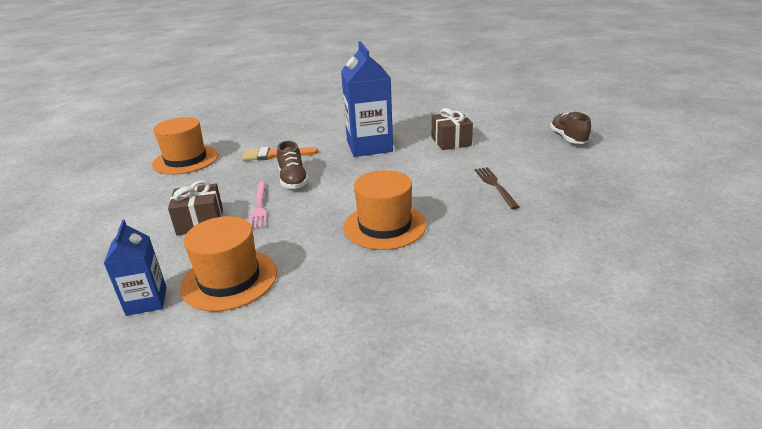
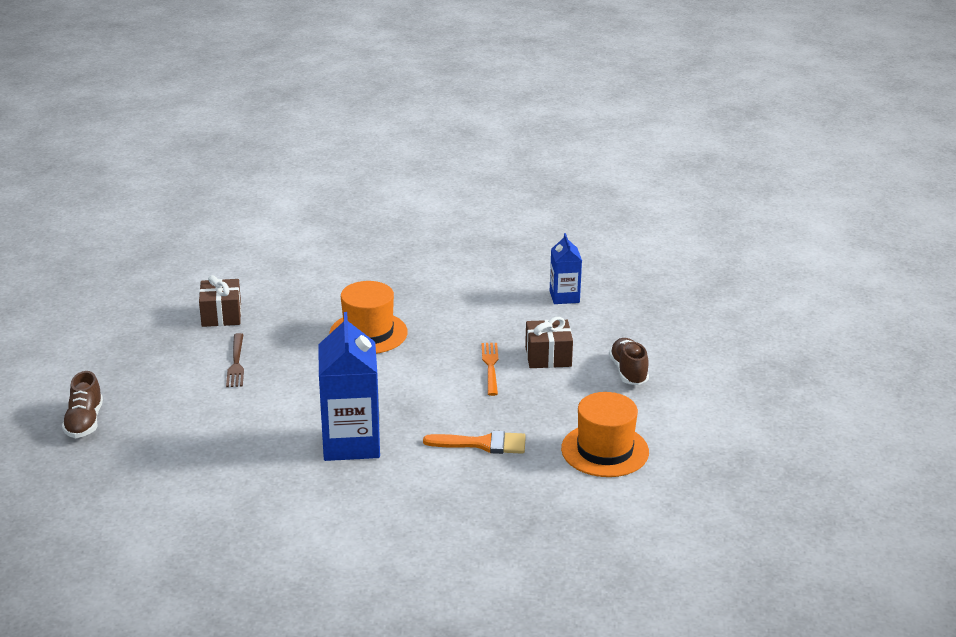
camera: 175 degrees left, 0 degrees up
(229, 279) = (504, 304): orange hat -> none
(259, 207) = (490, 366): pink fork -> orange fork
(293, 180) = (456, 397): brown shoe -> brown shoe (628, 372)
(451, 141) = (238, 437): brown gift -> brown gift (221, 315)

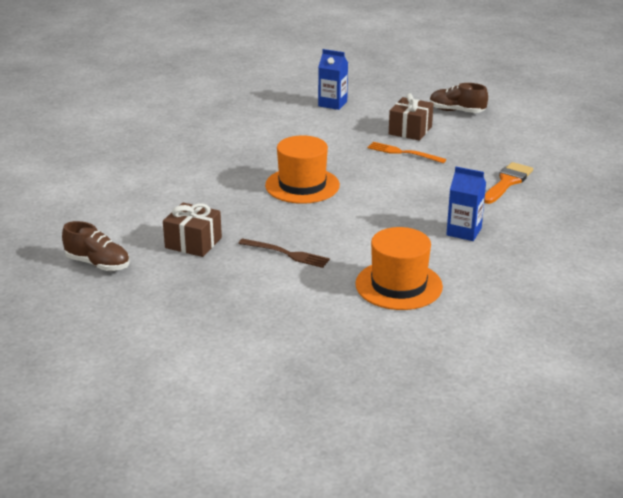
camera: 60 degrees left, 0 degrees up
(84, 422) = (313, 356): brown shoe -> brown shoe (98, 264)
(351, 443) = (464, 232): blue carton -> blue carton, size x0.56
(605, 450) = (549, 144): orange hat -> orange hat (398, 285)

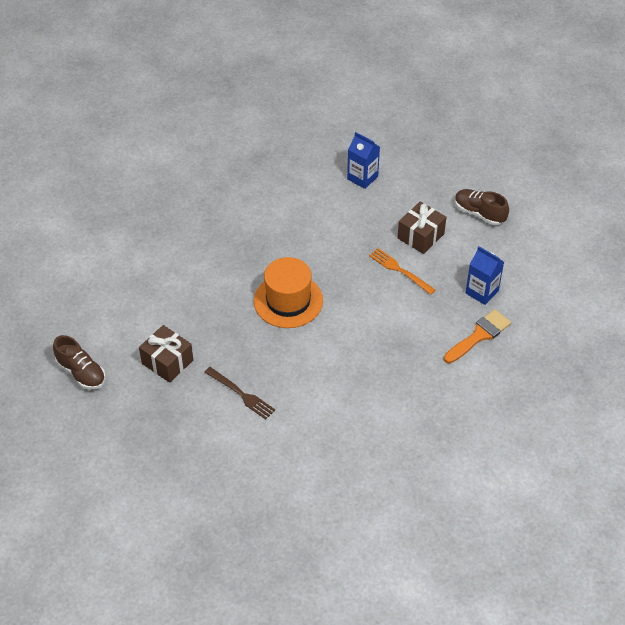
camera: 15 degrees right, 20 degrees up
(398, 285) = (321, 457): orange hat -> none
(464, 232) = (407, 398): blue carton -> blue carton (482, 292)

